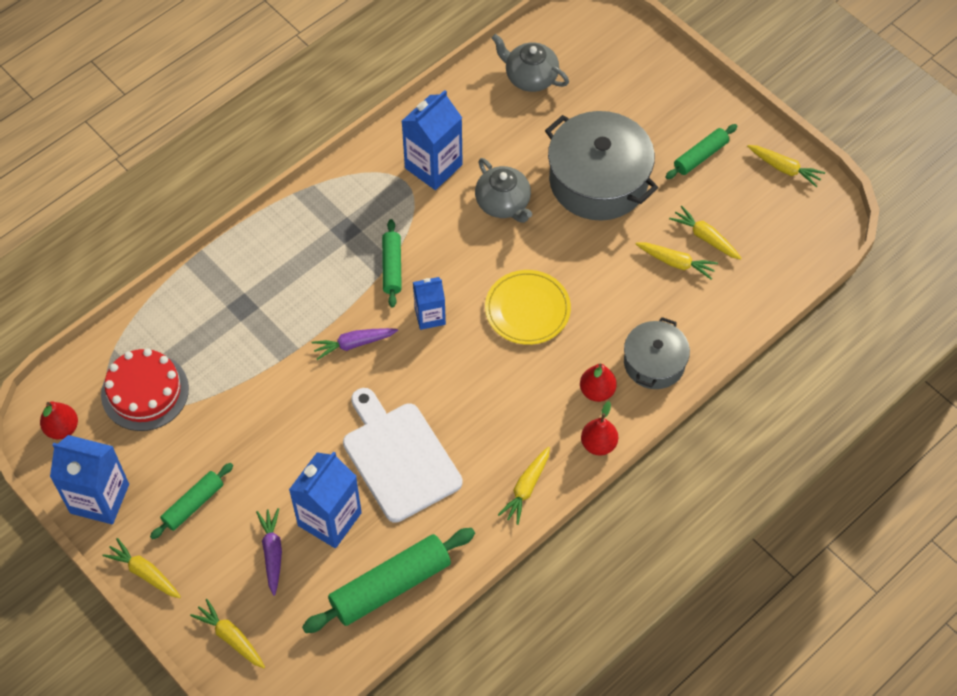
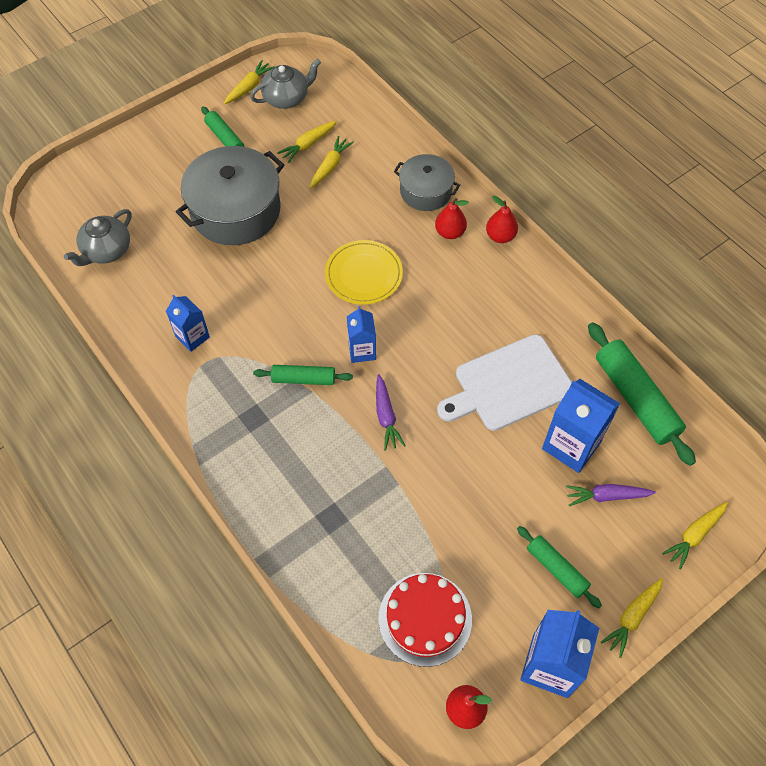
camera: 85 degrees left, 0 degrees up
(433, 166) = (192, 337): blue carton -> blue carton, size x0.60
(503, 203) = (247, 283): grey teapot -> grey teapot (287, 98)
(526, 488) = (540, 290): yellow carrot -> none

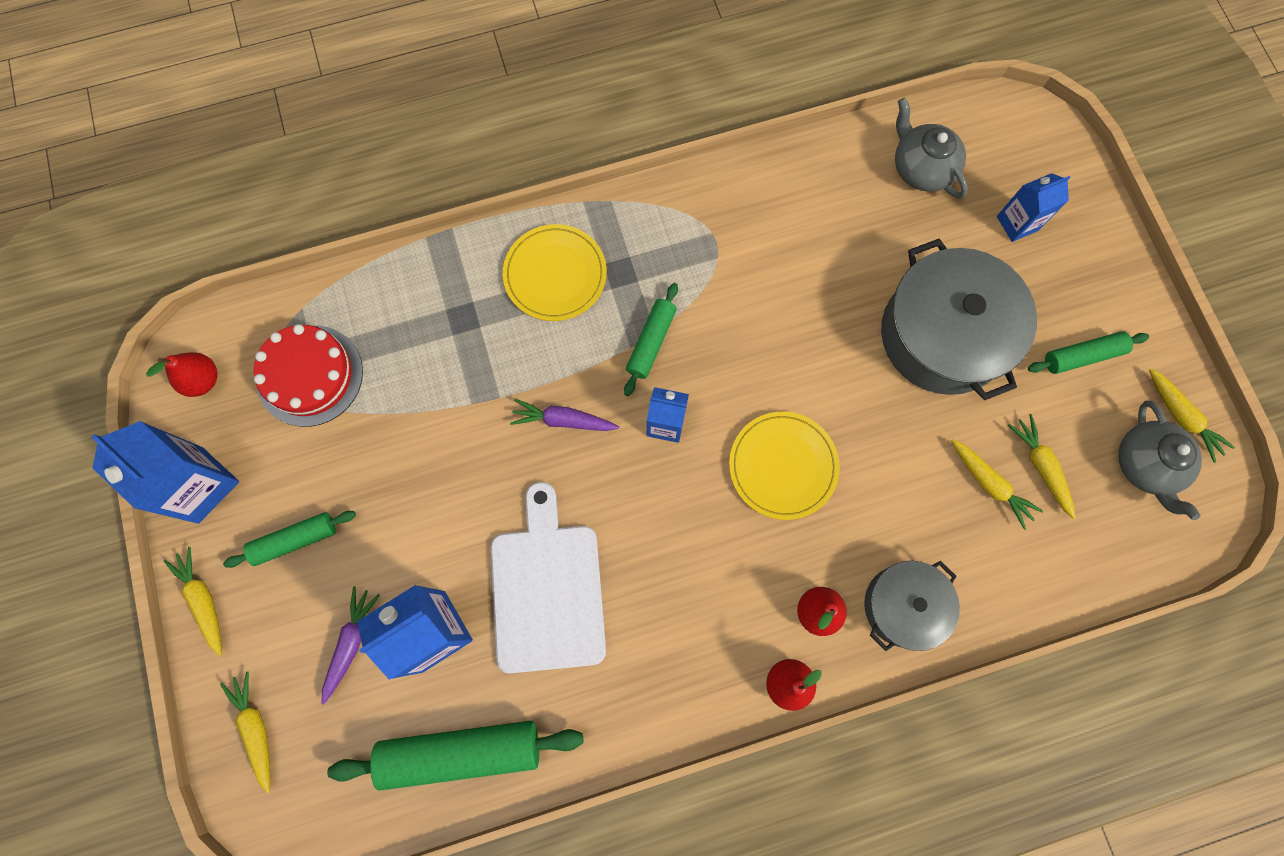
camera: 110 degrees right, 15 degrees up
(192, 337) = (756, 235): blue carton -> blue carton (1017, 223)
(270, 463) = (555, 275): none -> yellow plate

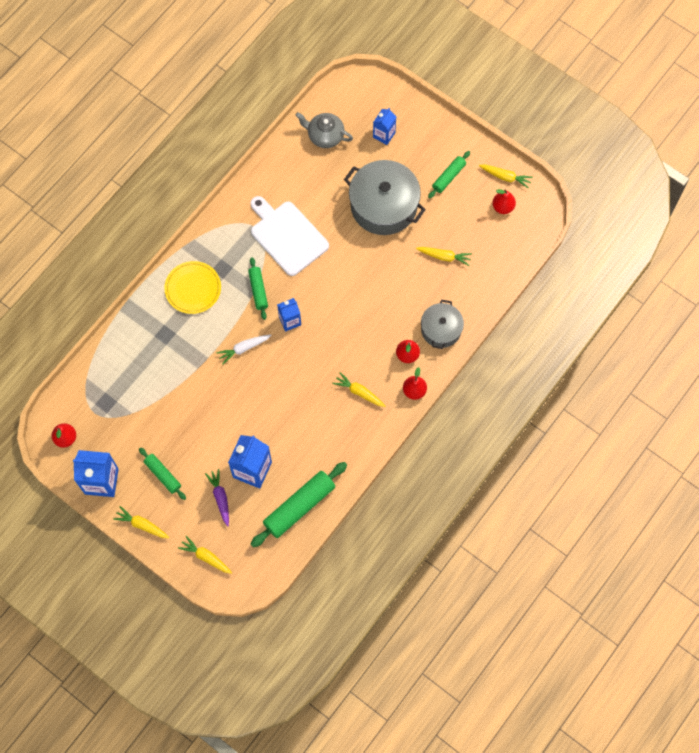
camera: 35 degrees left, 5 degrees down
(295, 540) = (163, 475): green rolling pin -> green rolling pin turned 75 degrees counterclockwise
(310, 375) = (114, 404): red cake -> none
(547, 589) = (288, 421): white cutting board -> white cutting board (287, 236)
(563, 420) = (244, 348): purple carrot -> white carrot
(783, 466) = (353, 305): yellow plate -> none
(1041, 467) = (460, 235): yellow carrot -> yellow carrot (359, 392)
(1145, 465) = (503, 207): grey teapot -> red pear

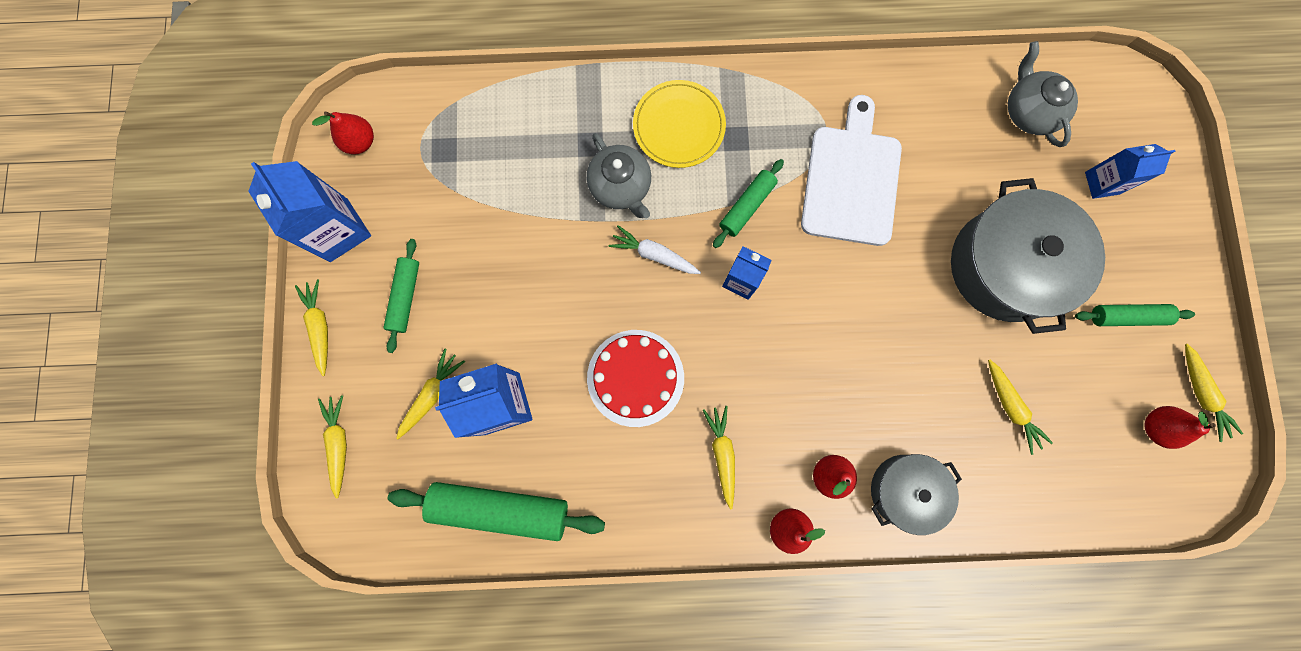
camera: 50 degrees right, 10 degrees up
(198, 337) = (621, 187): none -> grey teapot
(220, 498) = (432, 394): purple carrot -> yellow carrot
(293, 402) = (635, 378): none -> red cake

